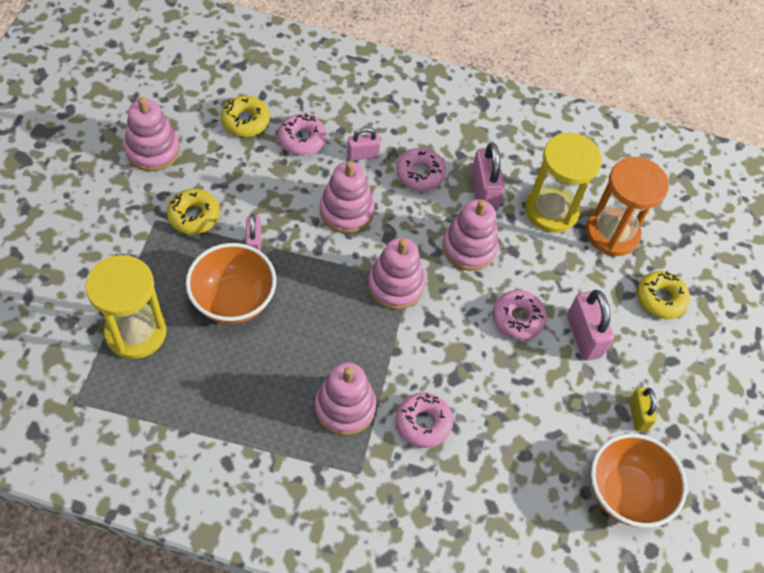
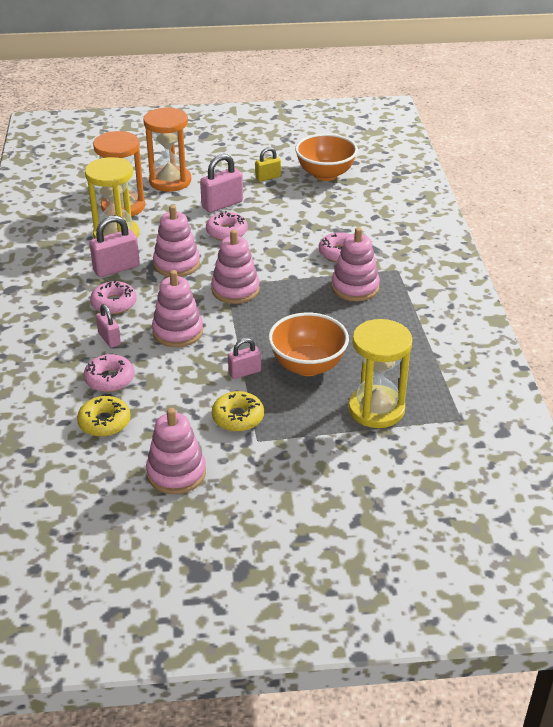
camera: 105 degrees left, 20 degrees down
(660, 298) = (170, 181): yellow donut -> orange hourglass

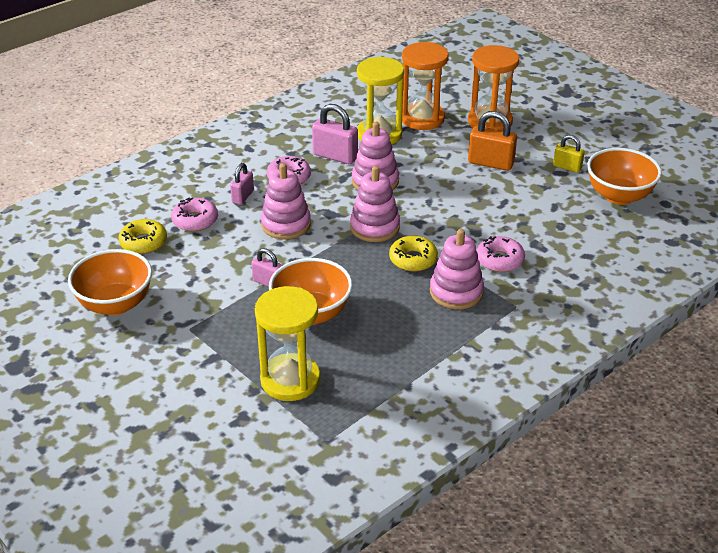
camera: 55 degrees right, 0 degrees up
(176, 473) = (115, 304): pink stacking toy -> orange bowl
(222, 204) = (490, 163): pink padlock -> orange padlock
(226, 232) = (452, 184): pink donut -> none
(238, 417) = (208, 305): yellow donut -> yellow donut (413, 259)

